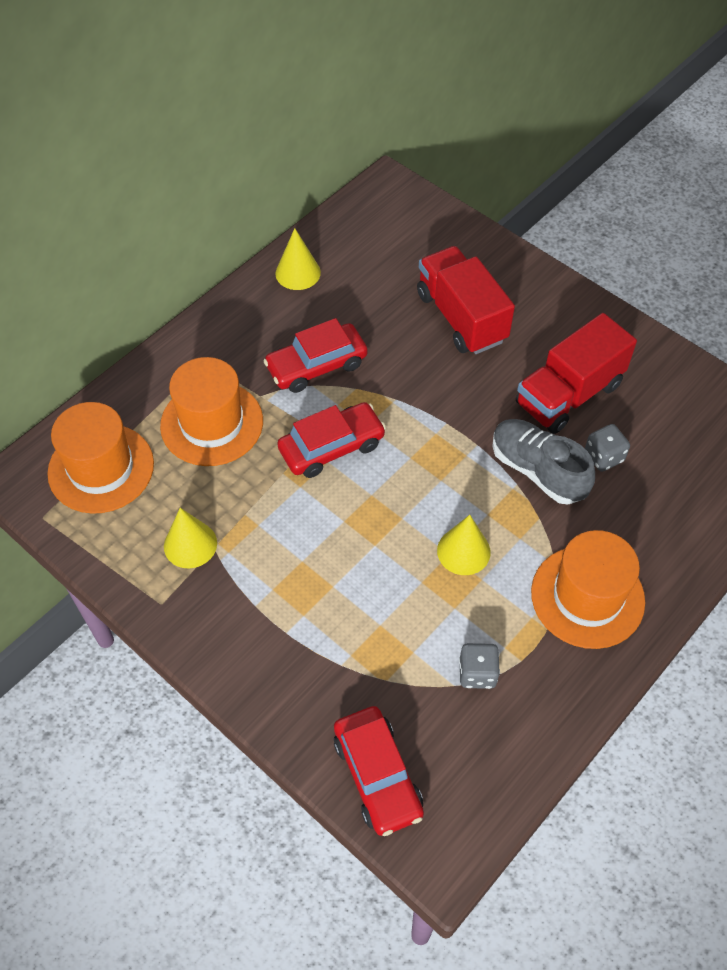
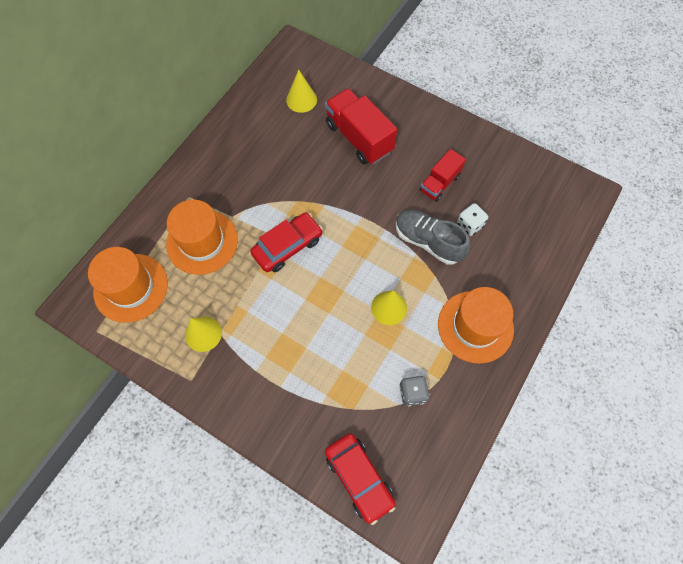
camera: 10 degrees left, 10 degrees up
(298, 273) = (242, 121): yellow cone -> yellow cone (301, 100)
(316, 366) = (267, 188): red car -> none
(569, 394) = (439, 183): red truck -> red truck, size x0.61
(603, 457) = (469, 225): grey dice -> white dice

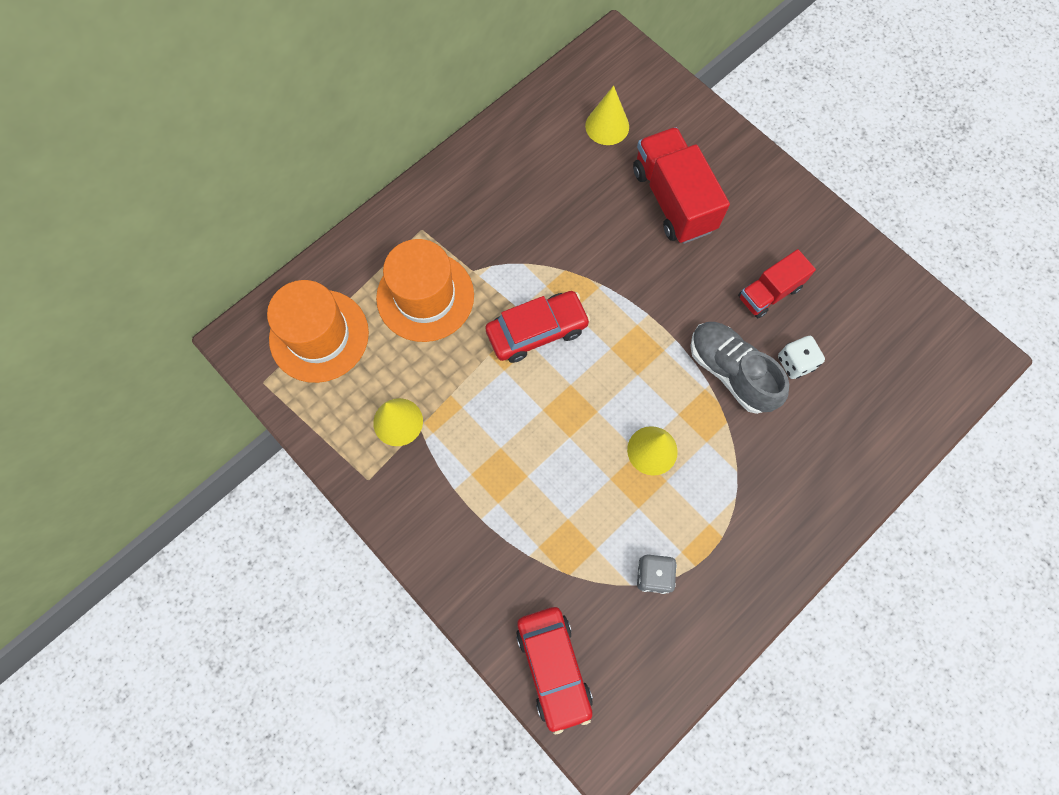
camera: 15 degrees right, 5 degrees up
(475, 326) = (764, 507): orange hat -> none

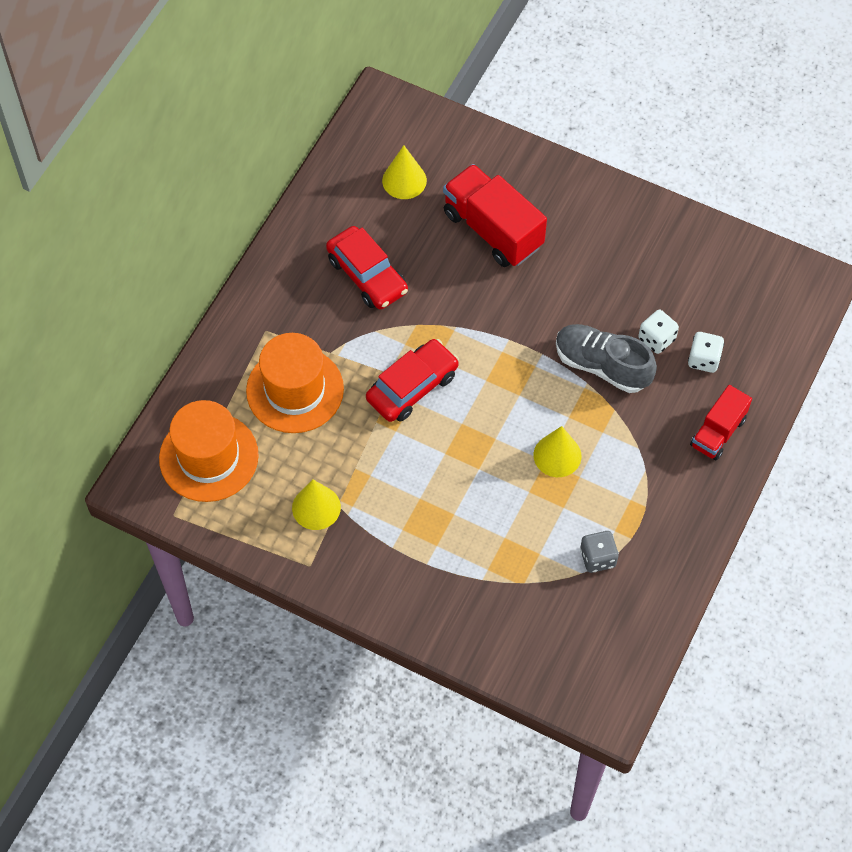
camera: 20 degrees left, 10 degrees down
(553, 667) = (540, 661): red car -> red car (367, 275)
(769, 293) = (611, 285): red truck -> red truck (718, 432)
(836, 400) = (703, 359): none -> white dice

